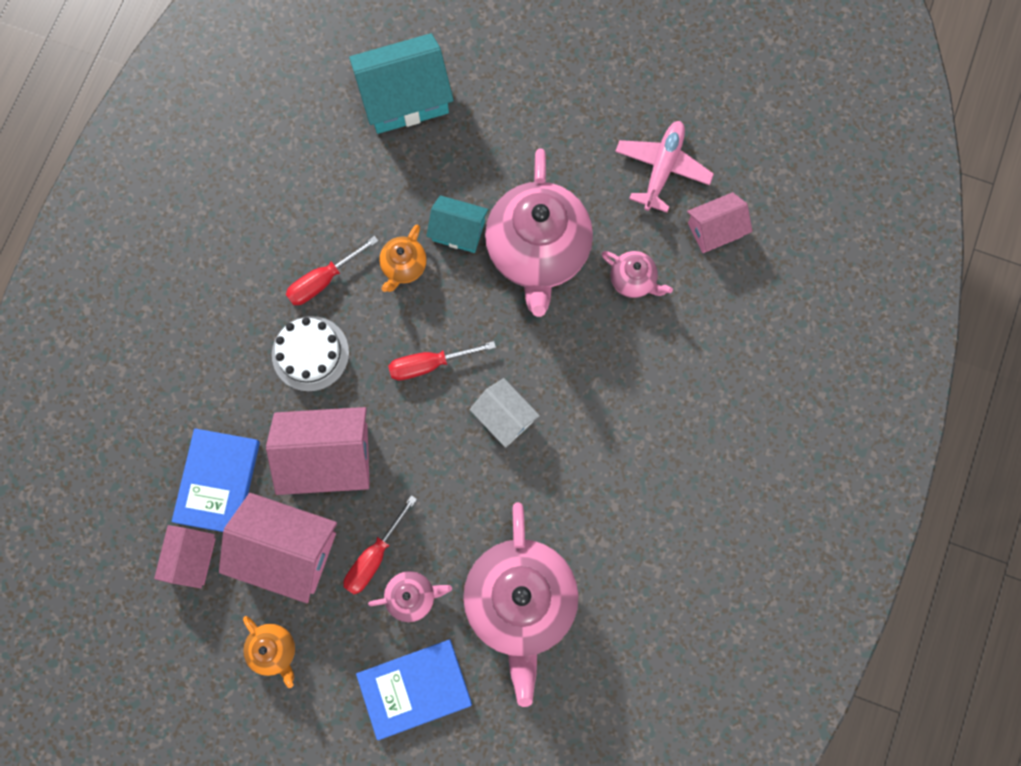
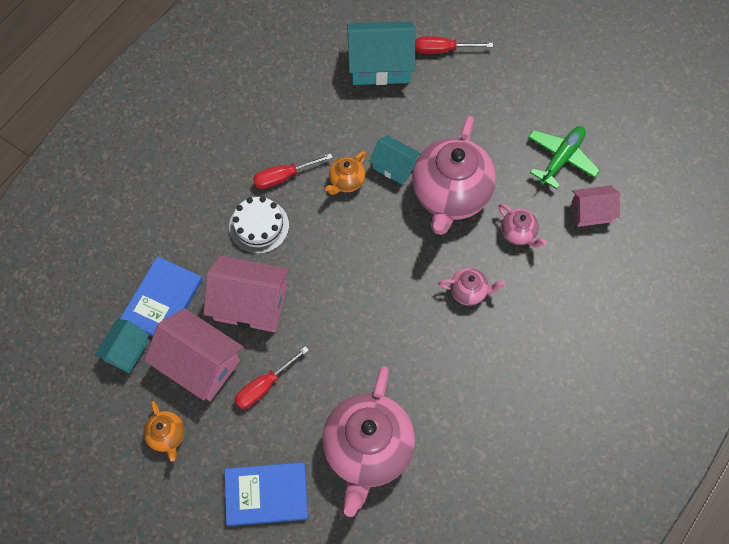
camera: 15 degrees right, 10 degrees down
(191, 557) = (126, 351): pink house -> turquoise house
(412, 596) = (284, 423): pink teapot -> pink teapot (469, 292)
(429, 364) = (346, 256): red screwdriver -> red screwdriver (443, 50)
(504, 417) = (393, 308): white house -> none
(662, 168) = (561, 158): pink plane -> green plane

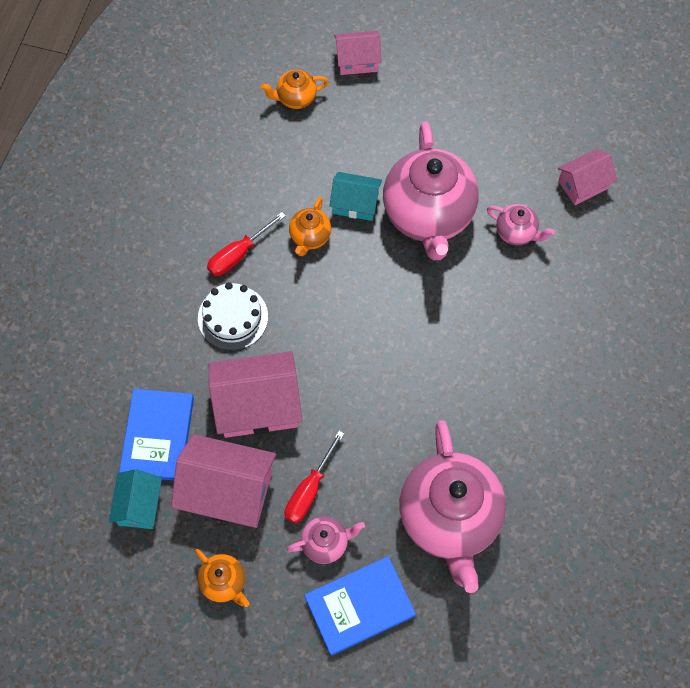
camera: 20 degrees left, 0 degrees up
(380, 65) = (296, 98): turquoise house -> orange teapot
(443, 50) = (357, 61): red screwdriver -> pink house
(469, 292) = (489, 312): pink teapot -> pink teapot (326, 543)
(561, 158) = (529, 138): green plane -> none

